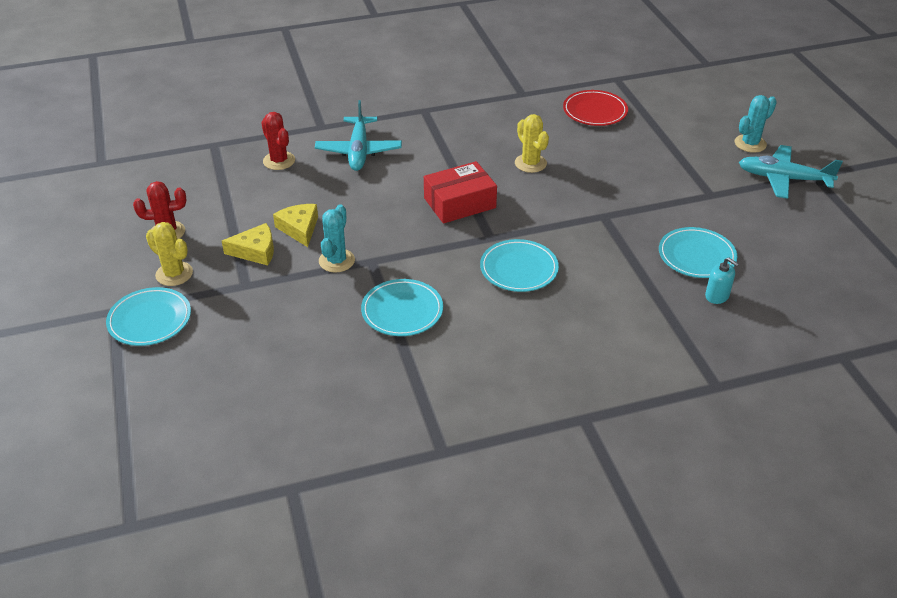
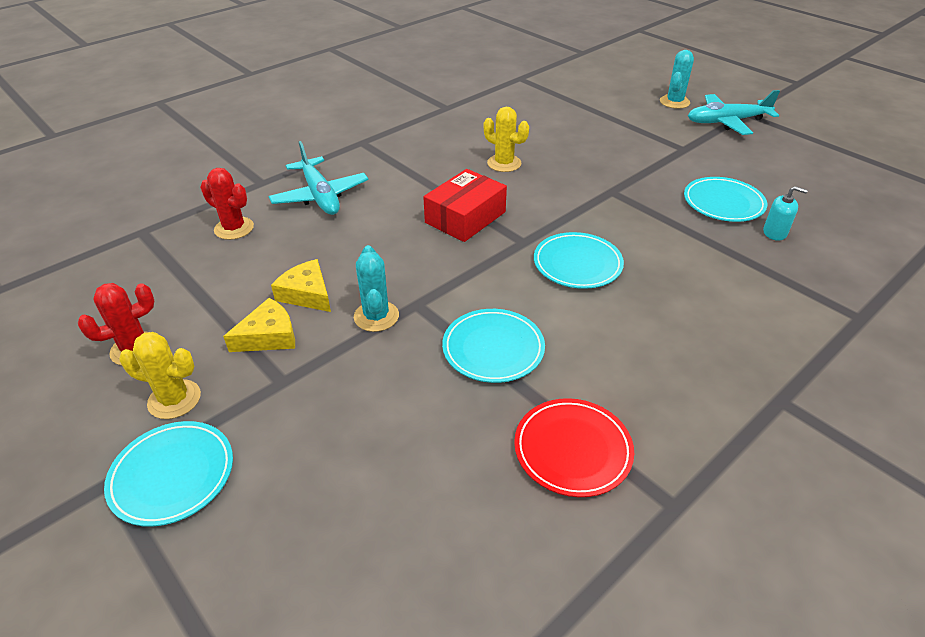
camera: 25 degrees left, 0 degrees up
(595, 111) = (524, 107): red plate -> red plate (572, 450)

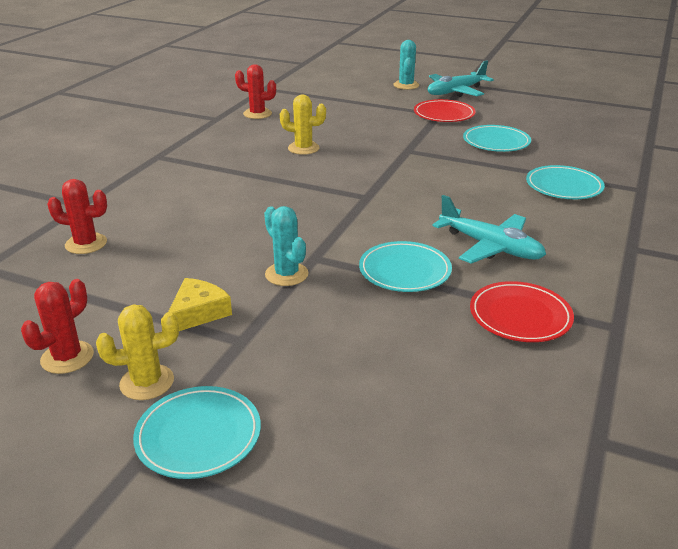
camera: 25 degrees left, 10 degrees down
(307, 294) = (207, 274): yellow cheese -> none
(320, 196) = (153, 202): turquoise plane -> turquoise plane (491, 247)
(465, 217) = (303, 191): red box -> none
(490, 109) = (257, 114): none -> red cactus
(577, 264) = (422, 202): turquoise plate -> turquoise plate (564, 186)
(689, 151) = (444, 114): none -> red plate
(775, 233) = (546, 153): turquoise soap dispenser -> none

